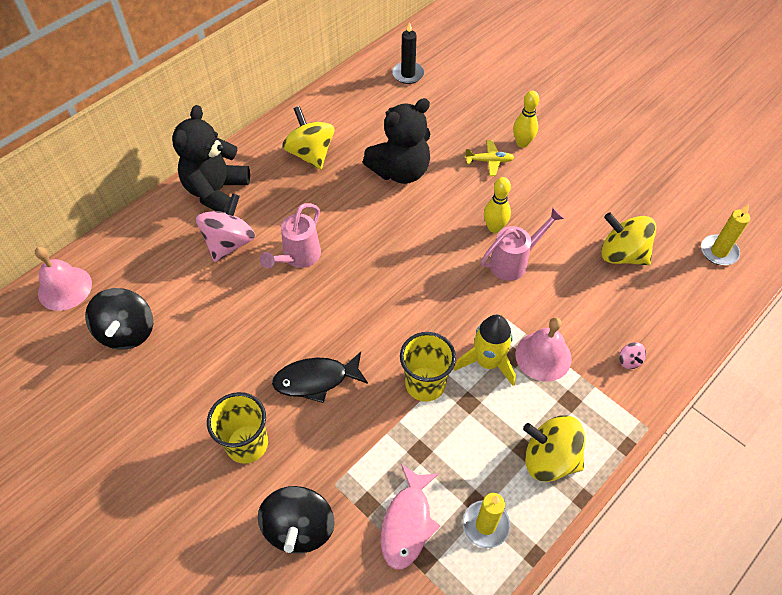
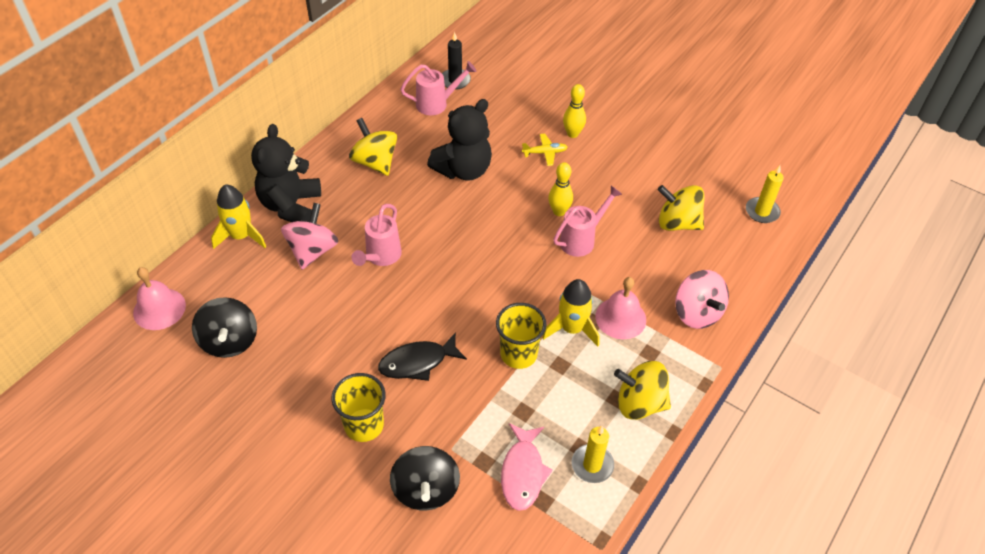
camera: 10 degrees left, 5 degrees down
(161, 219) = (241, 236): none -> yellow rocket
(384, 97) = (437, 104): none -> pink watering can
(629, 361) = (697, 313): pink spinning top -> pink spinning top, size x2.29

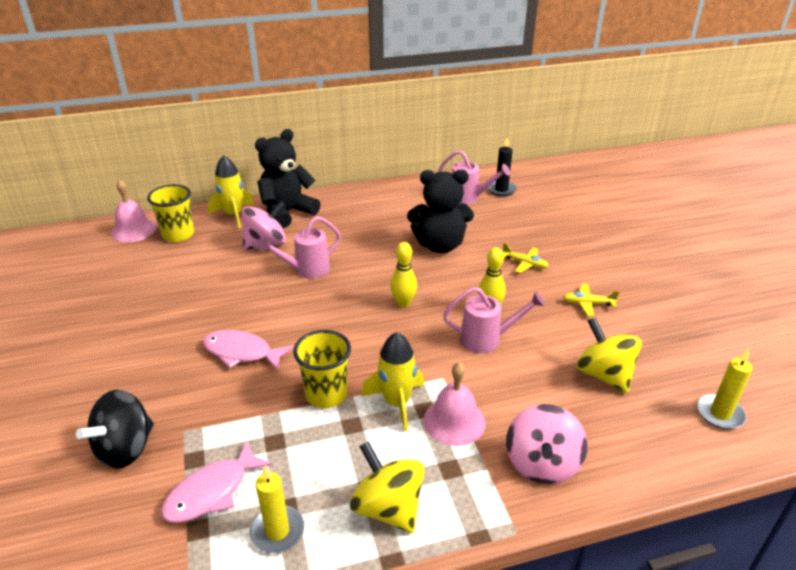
camera: 40 degrees right, 15 degrees down
(230, 341) = (144, 268): black spinning top -> none
(364, 425) = (149, 371): yellow cup -> yellow cup (178, 235)
(375, 162) = (377, 213): yellow spinning top -> none
(417, 362) = (242, 352): black fish -> pink fish
(572, 134) = (567, 261): yellow bowling pin -> yellow bowling pin (403, 303)
(619, 167) = (587, 303): none -> yellow plane

